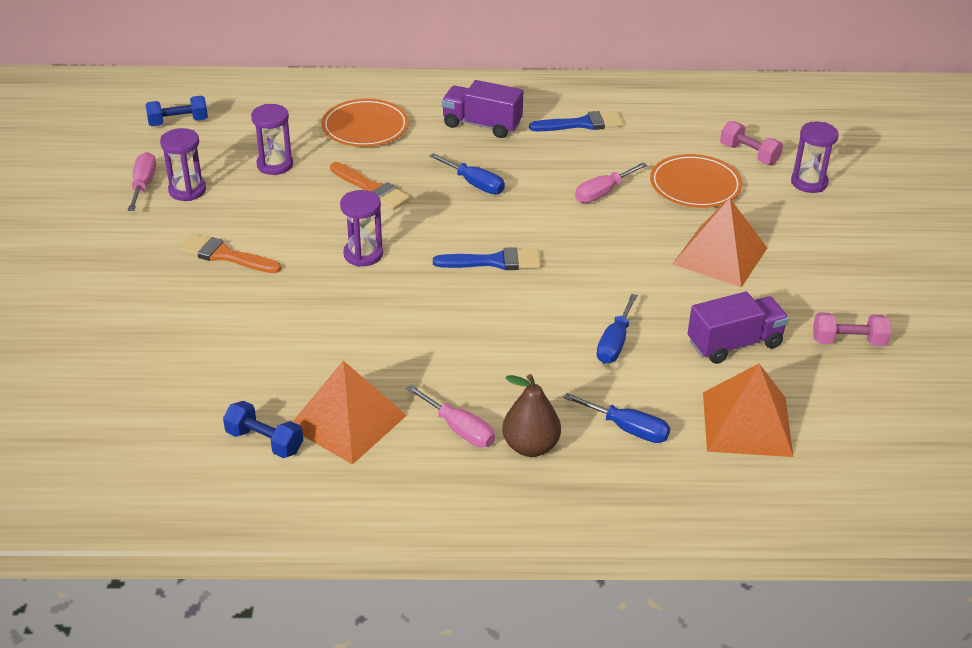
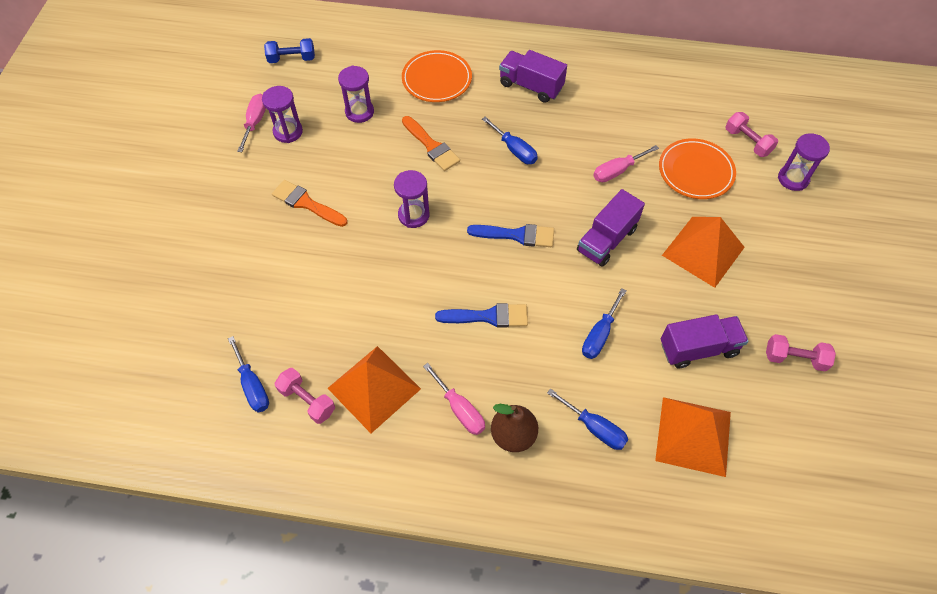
camera: 10 degrees right, 20 degrees up
(190, 435) = (252, 386): none -> blue screwdriver
(264, 441) = (307, 400): blue dumbbell -> pink dumbbell
(582, 124) = (613, 93): blue brush -> blue brush (488, 316)
(604, 256) = (606, 240): none -> purple truck

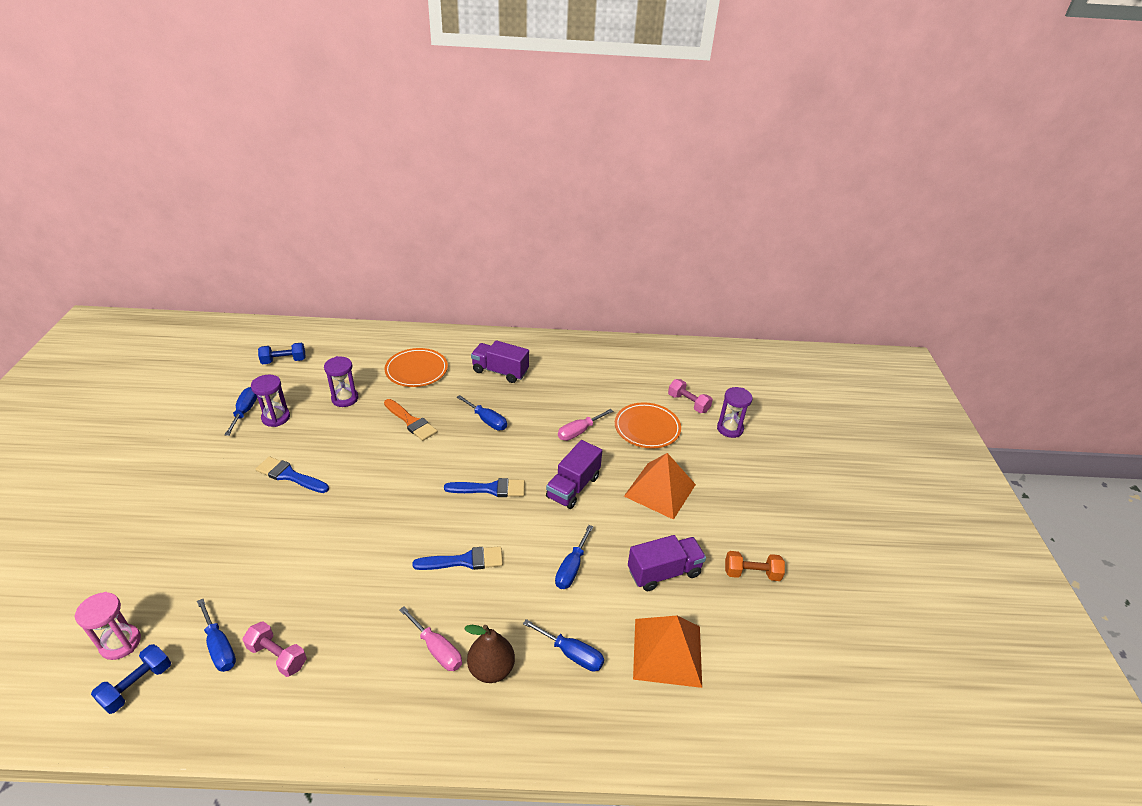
camera: 10 degrees left, 20 degrees down
(161, 373) = (120, 643): none -> pink hourglass
(182, 416) = (137, 685): none -> blue dumbbell
(255, 122) = (245, 411): pink screwdriver -> blue screwdriver
(306, 203) = (289, 475): orange brush -> blue brush
(374, 388) = (349, 637): orange pyramid -> none
(413, 215) = (393, 479): purple hourglass -> none
(794, 358) = (751, 573): pink dumbbell -> orange dumbbell

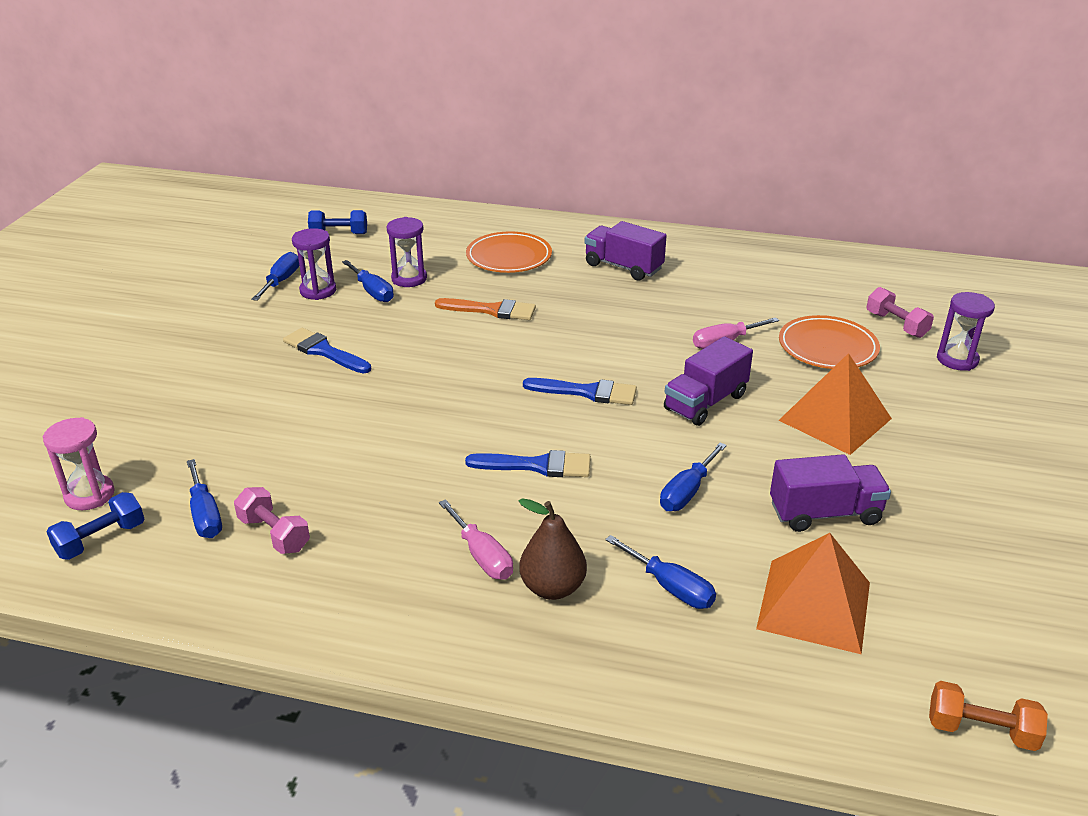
camera: 15 degrees right, 5 degrees down
(411, 422) = (491, 310): orange brush -> orange brush turned 45 degrees counterclockwise
(487, 420) = (595, 318): blue screwdriver -> blue screwdriver (372, 292)
(751, 573) = (963, 531): orange dumbbell -> orange dumbbell (981, 730)

